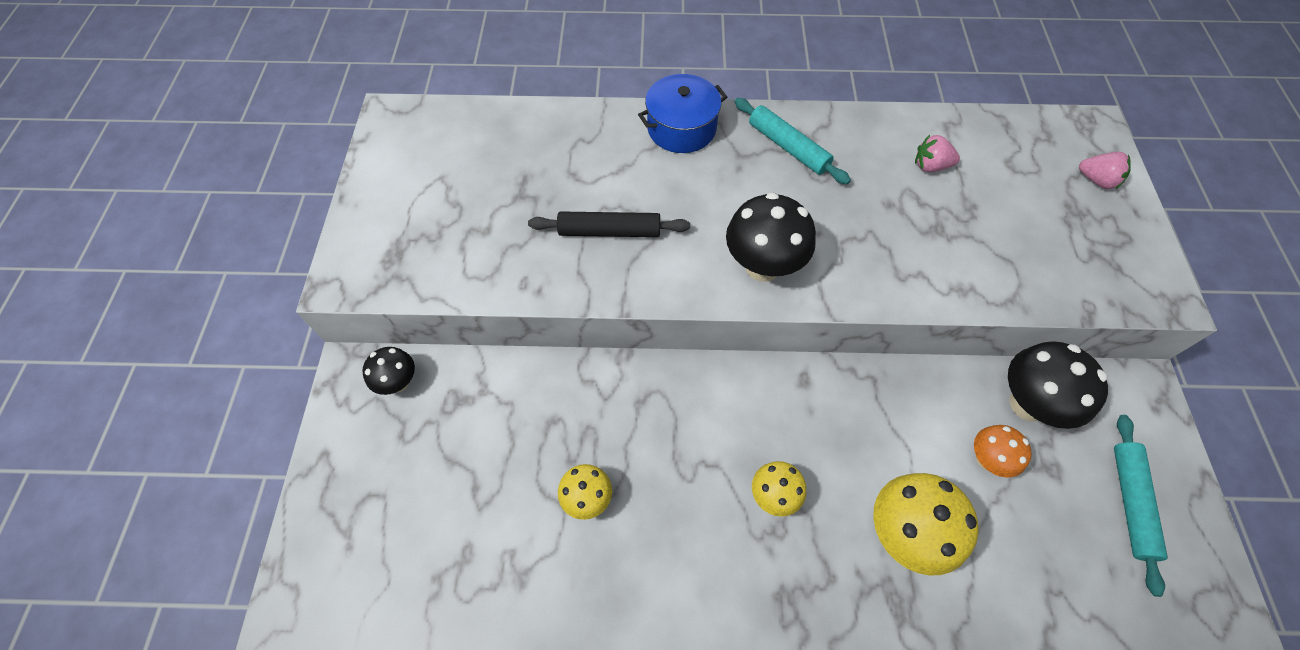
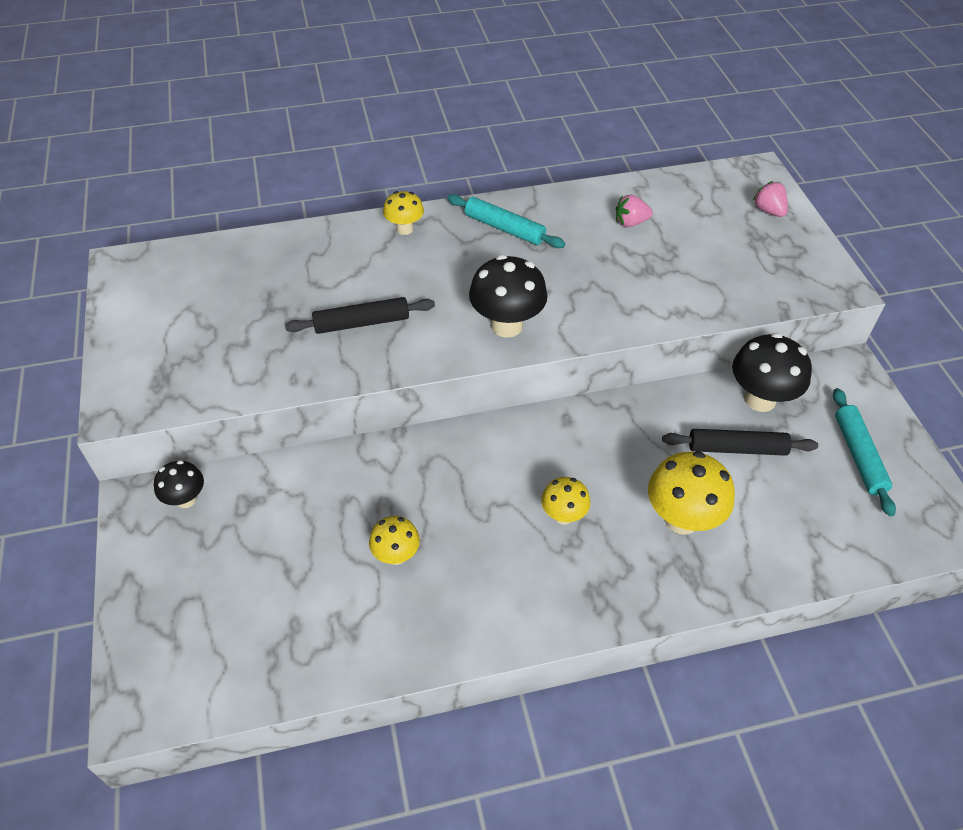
camera: 15 degrees left, 10 degrees down
(681, 128) = (405, 229): blue pot -> yellow mushroom
(987, 460) = (737, 448): orange mushroom -> black rolling pin
(1096, 180) = (768, 211): pink strawberry -> pink strawberry turned 135 degrees counterclockwise

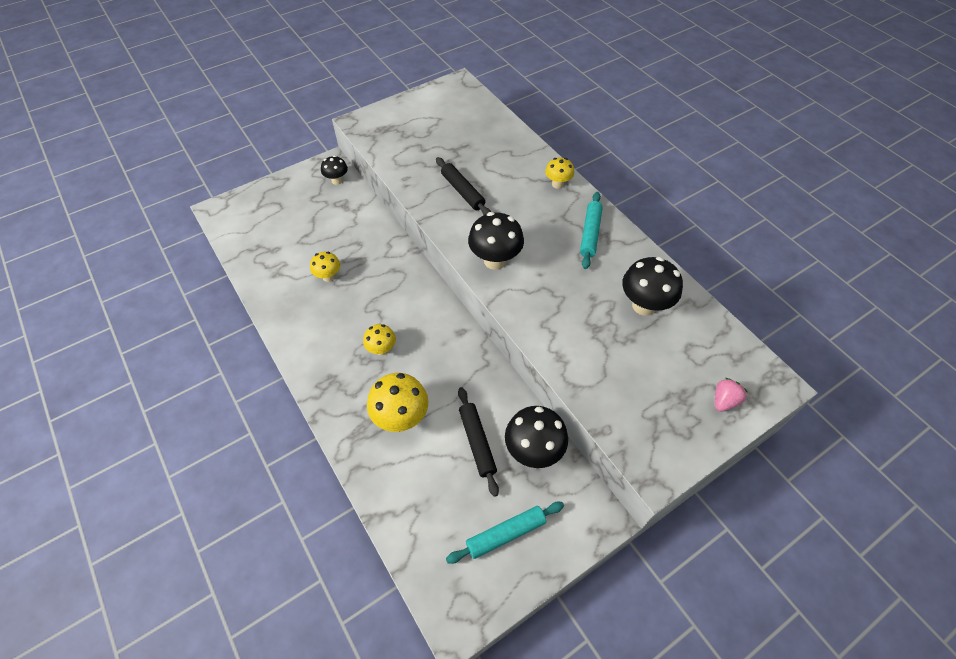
camera: 70 degrees right, 5 degrees up
(630, 223) = (644, 305): pink strawberry -> black mushroom

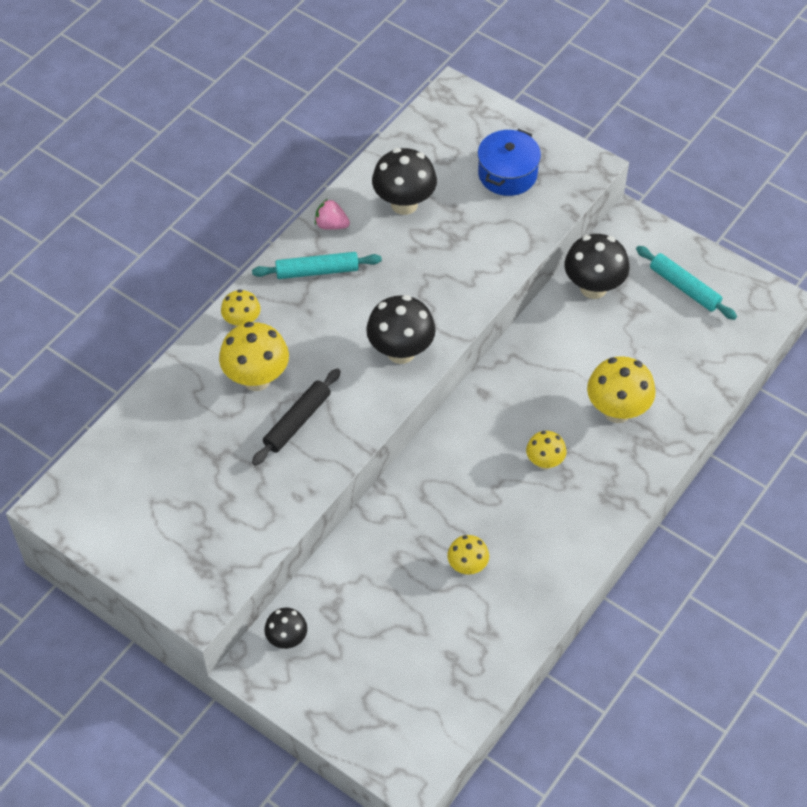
camera: 110 degrees left, 0 degrees up
(477, 442) = (608, 336): black rolling pin -> none
(507, 180) = (256, 379): none -> yellow mushroom
(661, 394) = (507, 174): none -> blue pot
(724, 401) = (491, 128): pink strawberry -> pink strawberry (331, 225)

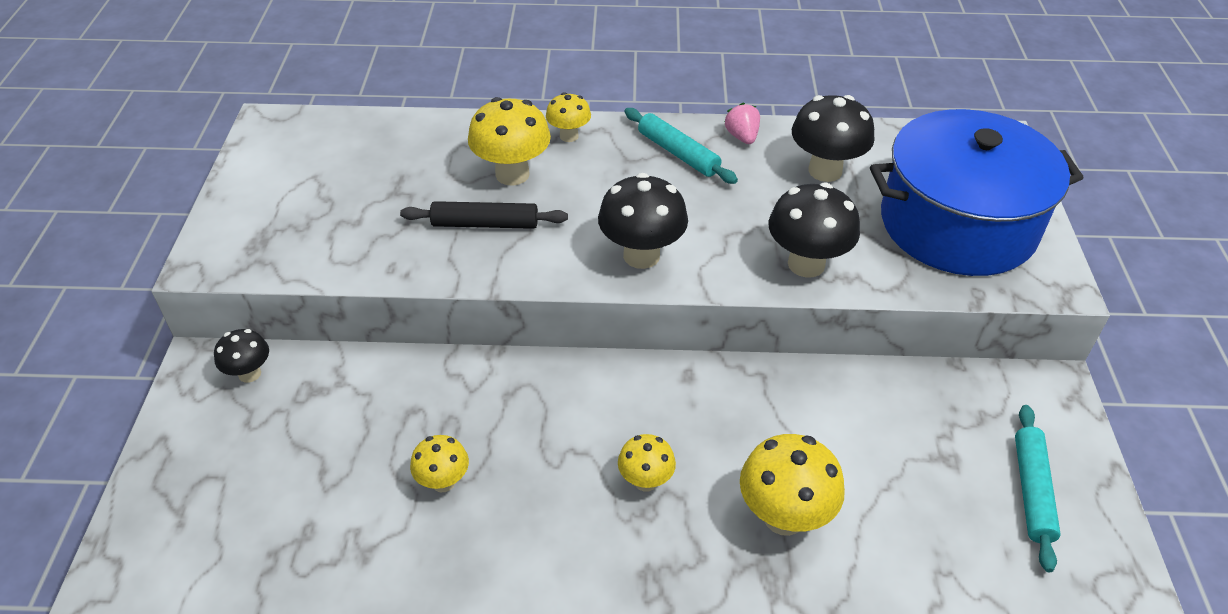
camera: 55 degrees right, 10 degrees down
(507, 174) = (957, 224): blue pot -> blue pot, size x1.96
(593, 288) = (927, 400): black mushroom -> black mushroom (806, 264)

